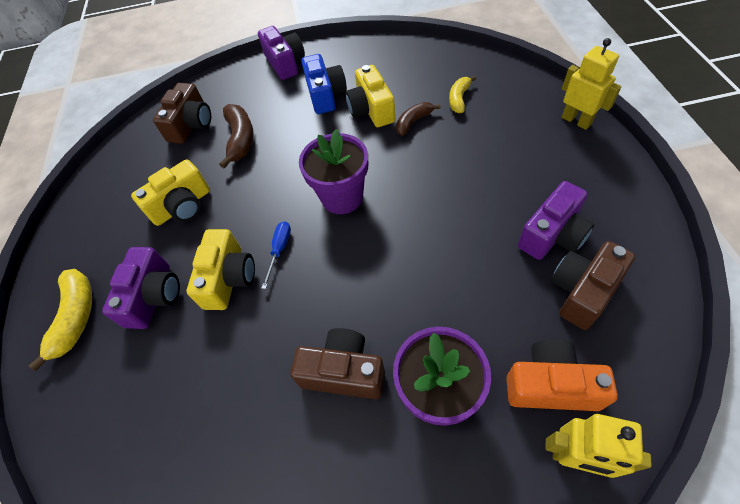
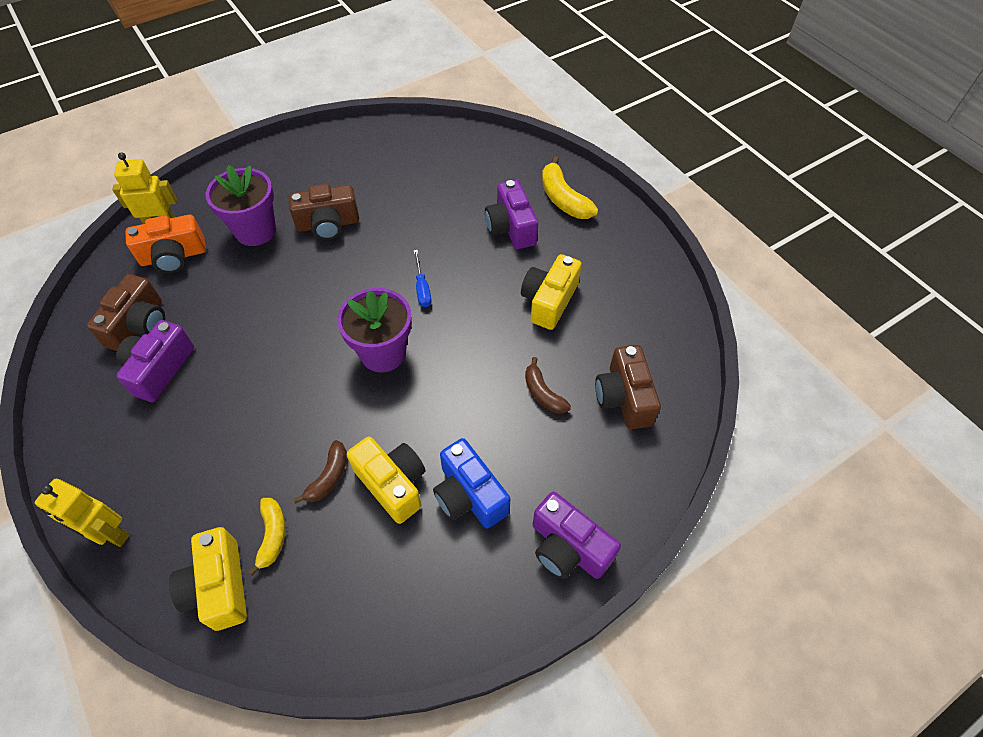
camera: 150 degrees right, 0 degrees up
(229, 278) = (455, 255): yellow camera -> yellow camera (219, 587)
(240, 139) = (543, 393): brown banana -> brown banana, size x0.65

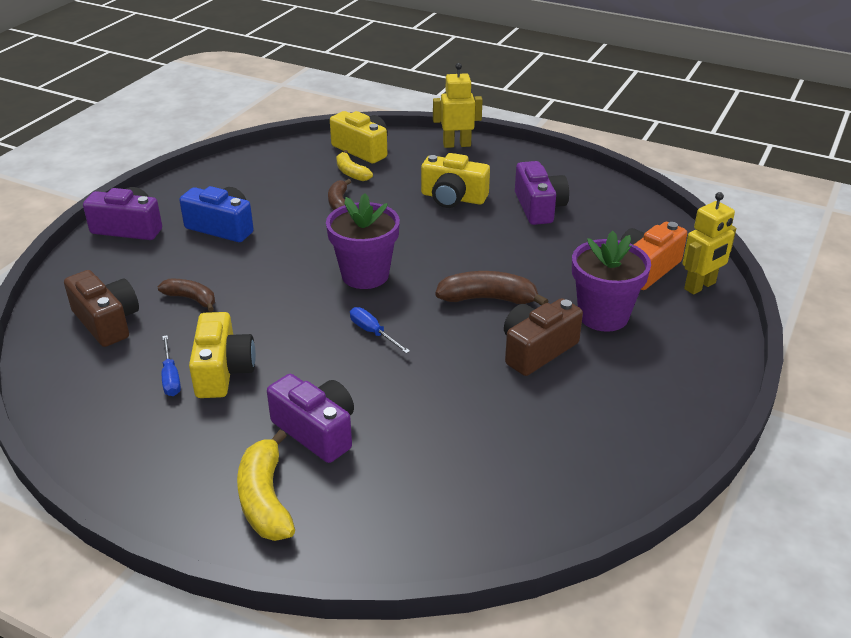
camera: 150 degrees right, 20 degrees down
(139, 325) = (596, 221): brown camera -> none
(314, 282) = (488, 299): none -> brown banana
(392, 484) = (287, 215): yellow camera -> yellow camera (453, 198)
(563, 199) = (265, 499): yellow banana -> yellow banana turned 135 degrees counterclockwise
(589, 312) = (171, 377): none -> blue screwdriver

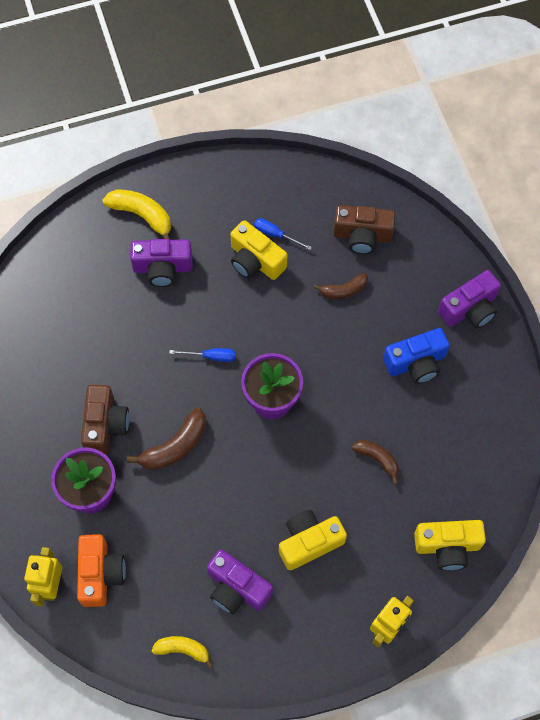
camera: 135 degrees right, 30 degrees up
(351, 173) = (416, 505): yellow banana -> yellow banana (183, 649)

